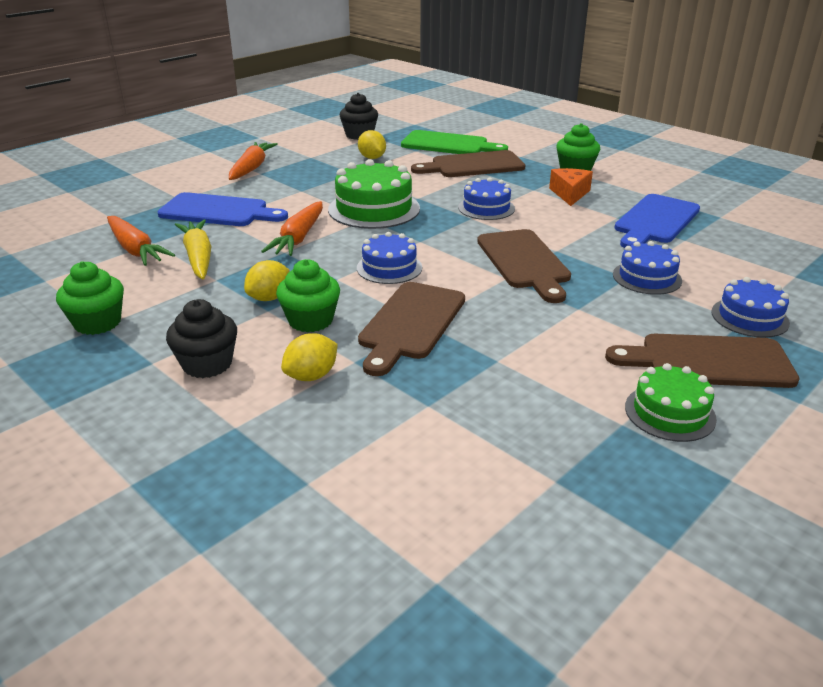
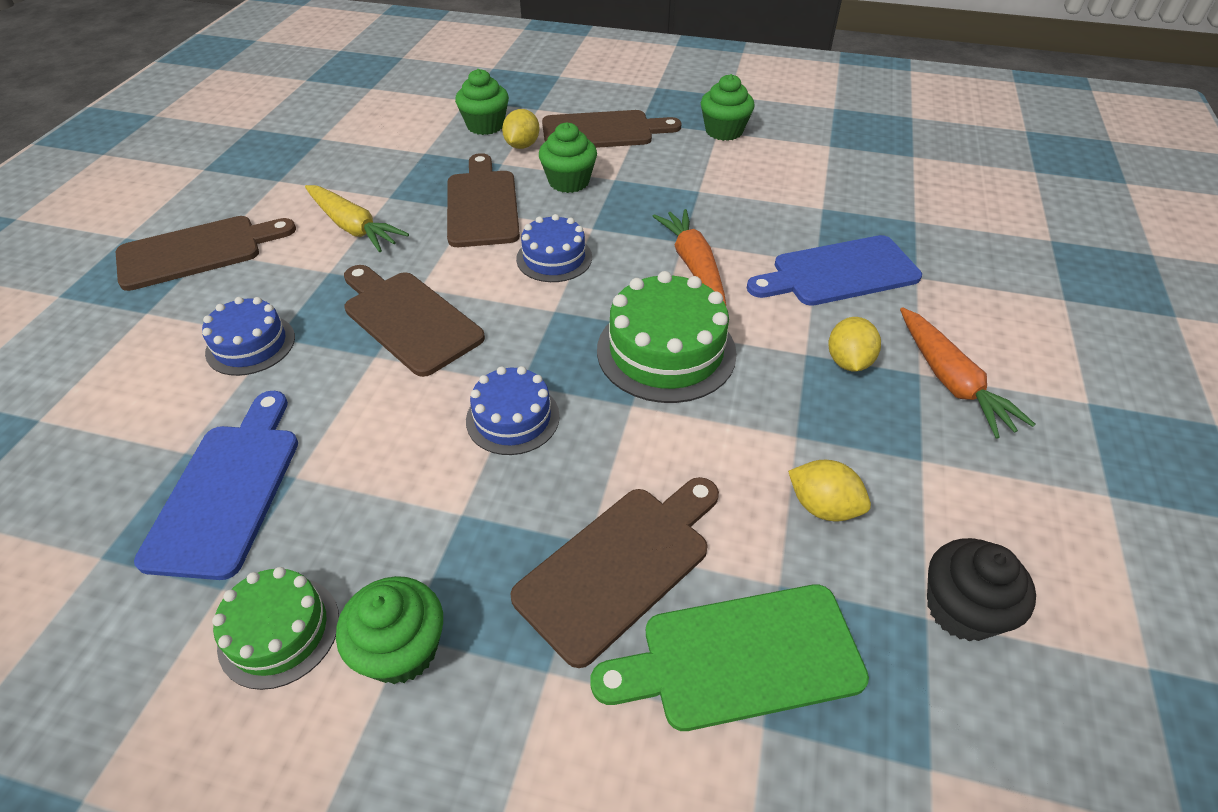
camera: 150 degrees right, 15 degrees up
(135, 249) = (822, 195): orange carrot -> none
(198, 257) = (751, 206): yellow carrot -> yellow carrot (353, 227)
(207, 364) = (603, 131): black cupcake -> brown cutting board
(269, 298) = (628, 189): yellow lemon -> yellow lemon (848, 362)
(325, 421) = (485, 125): none -> green cupcake
(570, 194) = (390, 526): orange cheese -> none
(670, 413) = (240, 198): green cake -> green cake (279, 631)
(749, 317) = (135, 320): blue cake -> none

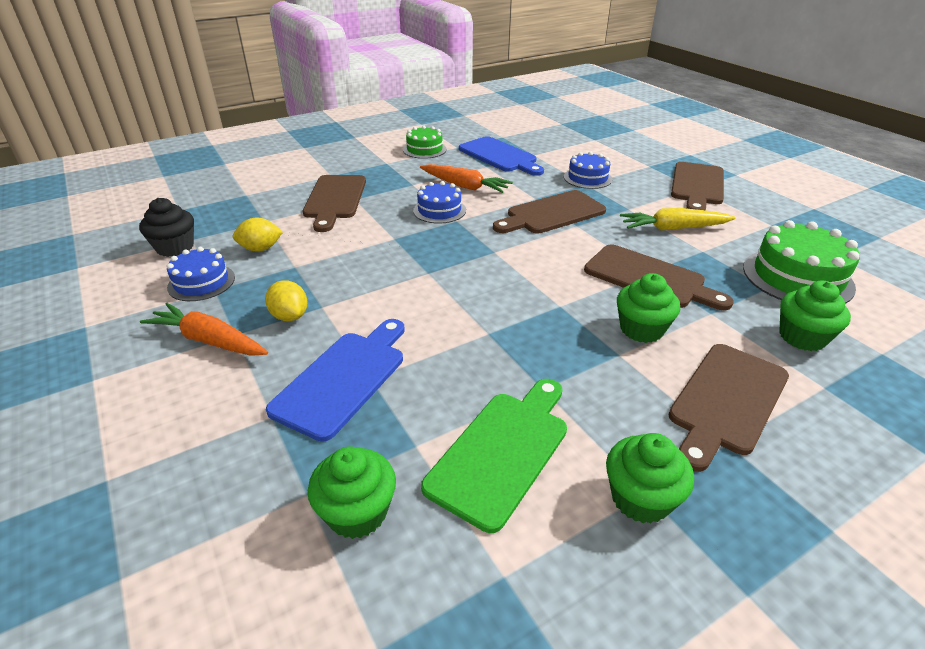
camera: 135 degrees right, 10 degrees down
(402, 649) = (383, 161): green cupcake -> green cupcake (357, 512)
(409, 319) = (552, 214): brown cutting board -> brown cutting board turned 150 degrees clockwise
(522, 145) = (737, 337): yellow lemon -> none
(554, 258) = (545, 274): blue cake -> blue cake (201, 282)
(666, 351) = (407, 265): green cake -> green cake (797, 277)
(693, 265) = (457, 320): orange carrot -> orange carrot (464, 186)
(740, 657) = (266, 202): green cutting board -> green cutting board (502, 451)

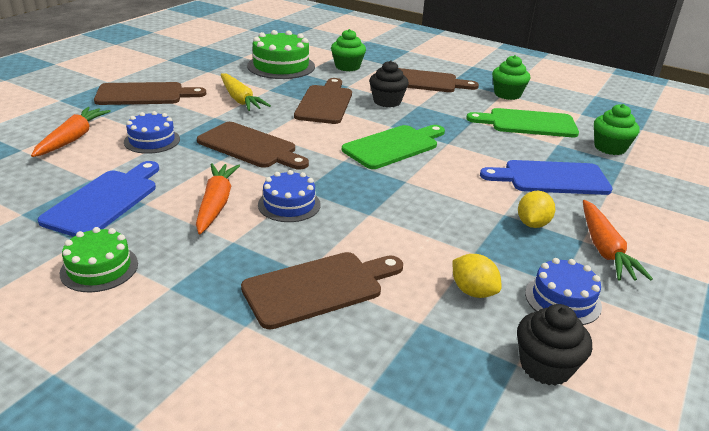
camera: 120 degrees left, 5 degrees down
(505, 290) = (394, 146): none -> green cutting board
(605, 154) = (72, 139): none -> orange carrot
(641, 329) = (387, 101): green cupcake -> black cupcake

